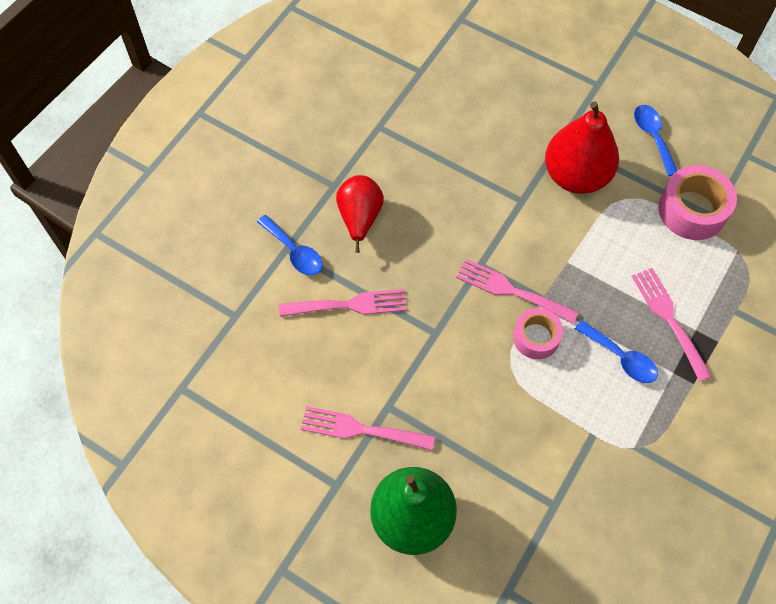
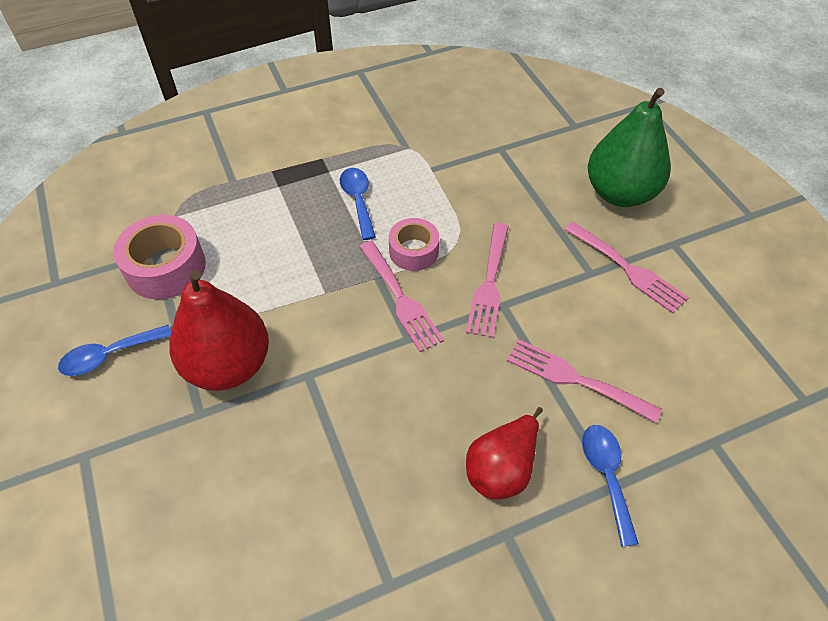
camera: 145 degrees left, 10 degrees down
(652, 136) = (109, 355): blue spoon -> blue spoon turned 45 degrees clockwise
(668, 319) = (290, 204): pink fork -> pink fork (489, 284)

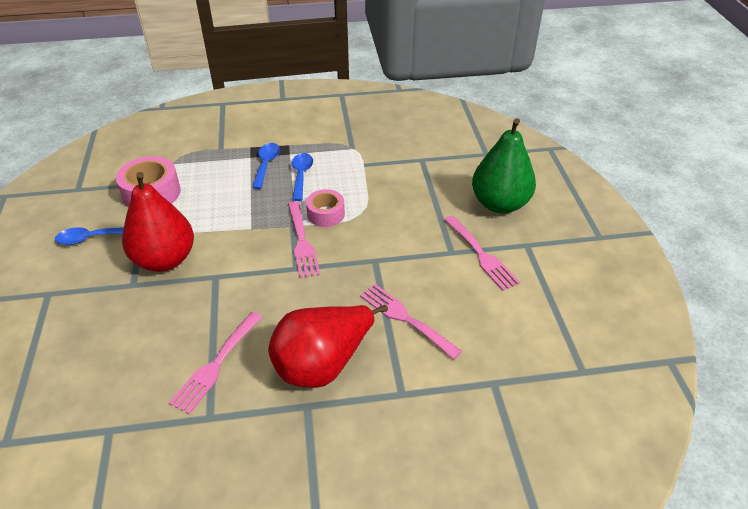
camera: 15 degrees right, 10 degrees down
(489, 284) = (371, 245): pink fork -> pink fork (216, 365)
(502, 468) = (323, 364): red pear -> red pear, size x1.55
(606, 476) = (399, 386): blue spoon -> blue spoon (266, 164)

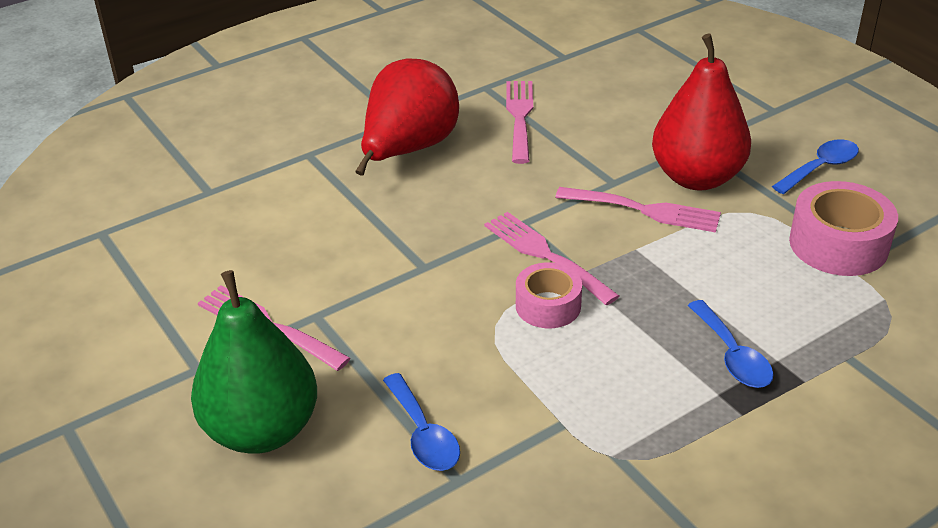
camera: 155 degrees right, 5 degrees down
(301, 175) = (651, 357): blue spoon -> blue spoon (423, 434)
(405, 318) = (340, 216): pink fork -> pink fork (645, 210)

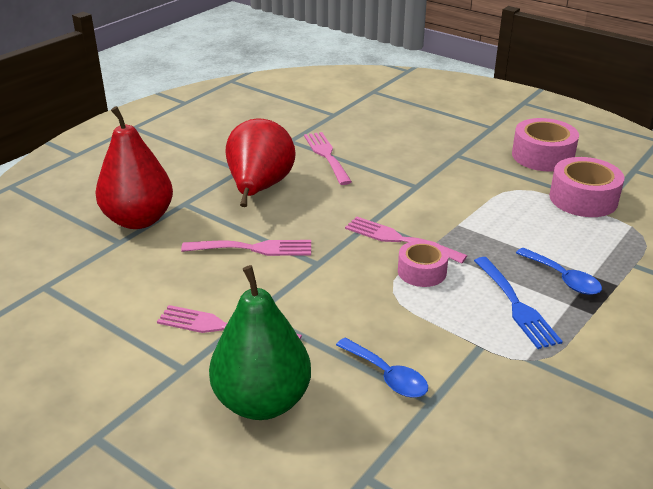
camera: 20 degrees left, 5 degrees down
(644, 379) = (516, 305): none -> blue fork
(645, 210) = (448, 199): pink fork -> pink fork (253, 248)
(696, 177) = (469, 174): red pear -> red pear (139, 220)
(821, 168) = (542, 156): blue spoon -> pink tape

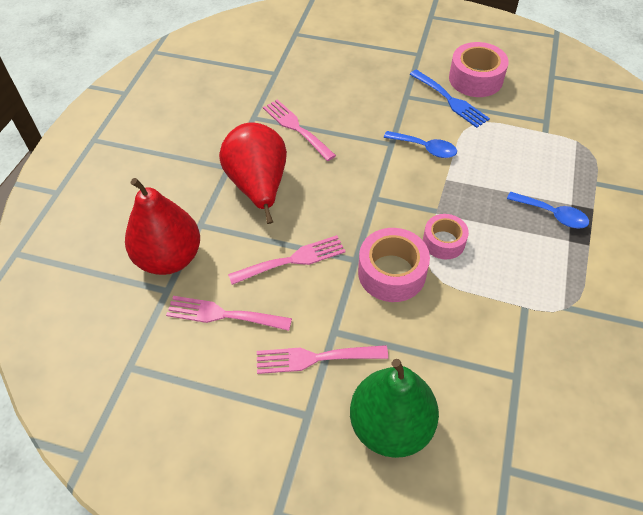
camera: 20 degrees left, 20 degrees up
(387, 376) = (472, 363): blue spoon -> blue spoon (425, 148)
(399, 239) = (408, 211): pink fork -> pink fork (223, 314)
(516, 305) = (531, 255): blue fork -> blue fork (450, 100)
(583, 199) = (528, 121): pink tape -> pink tape (392, 273)

